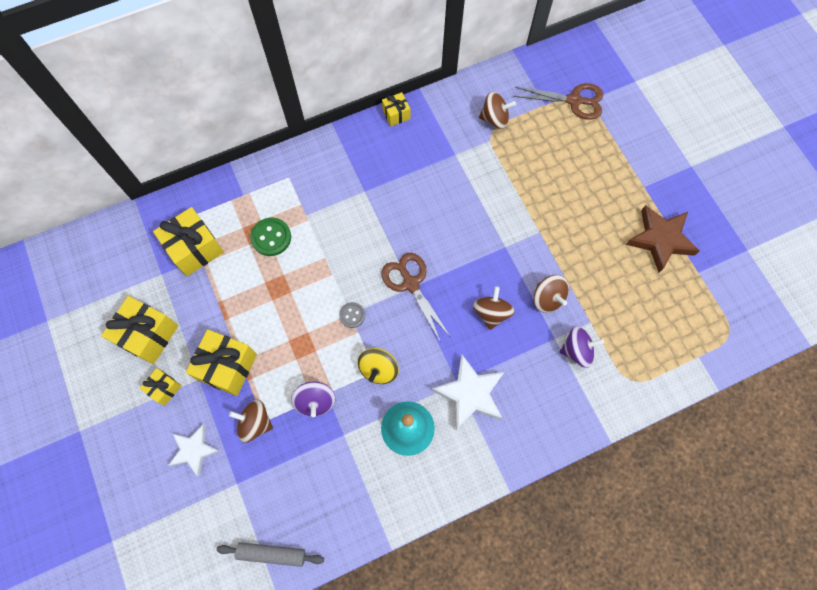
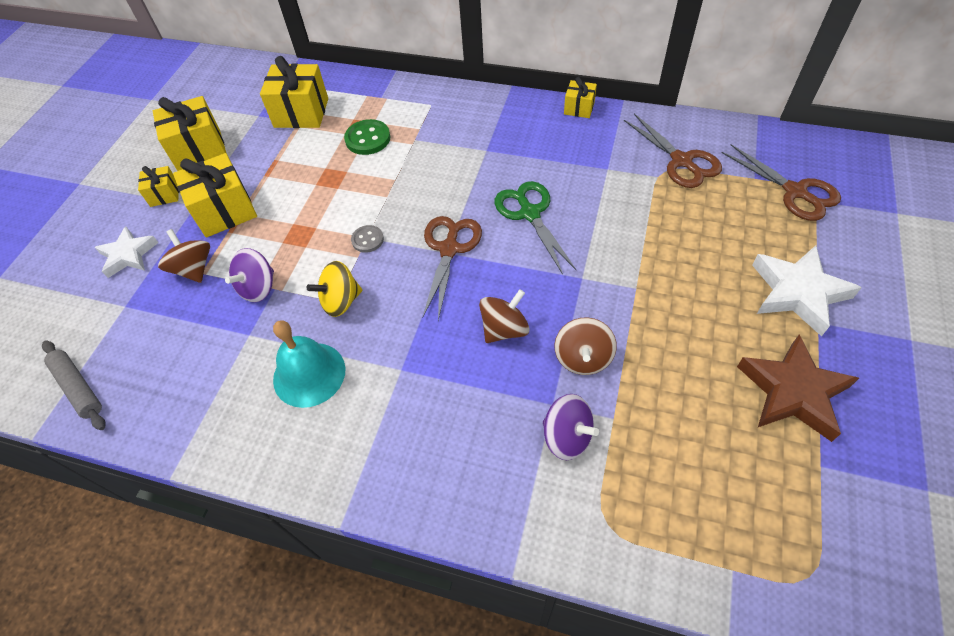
camera: 45 degrees right, 15 degrees down
(437, 222) = (530, 213): none -> green scissors
(470, 394) = (403, 390): white star -> white star (798, 293)
(495, 118) = (681, 161): brown spinning top -> brown scissors

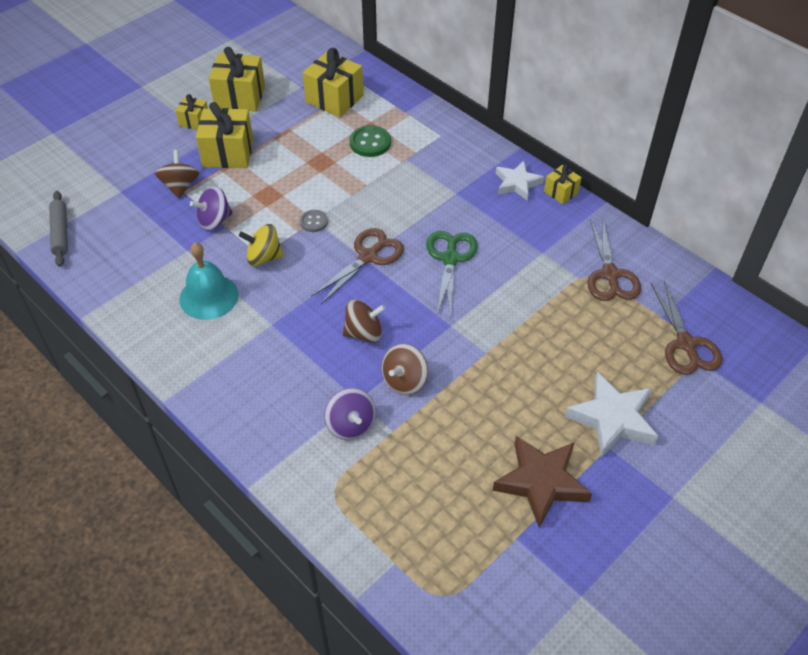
camera: 25 degrees right, 5 degrees down
(128, 255) = (143, 156): white star -> white star (517, 183)

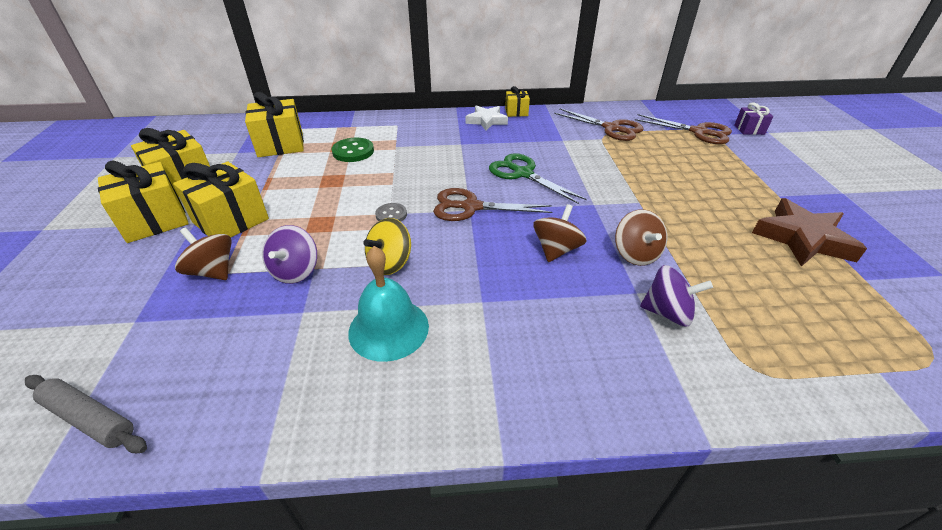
camera: 50 degrees left, 10 degrees down
(194, 121) = (155, 220): yellow gift -> yellow gift, size x1.86
(368, 257) = (471, 207): brown scissors -> brown scissors turned 75 degrees counterclockwise
(612, 419) = (750, 182): white star -> none
(746, 384) = (749, 129): none -> purple gift

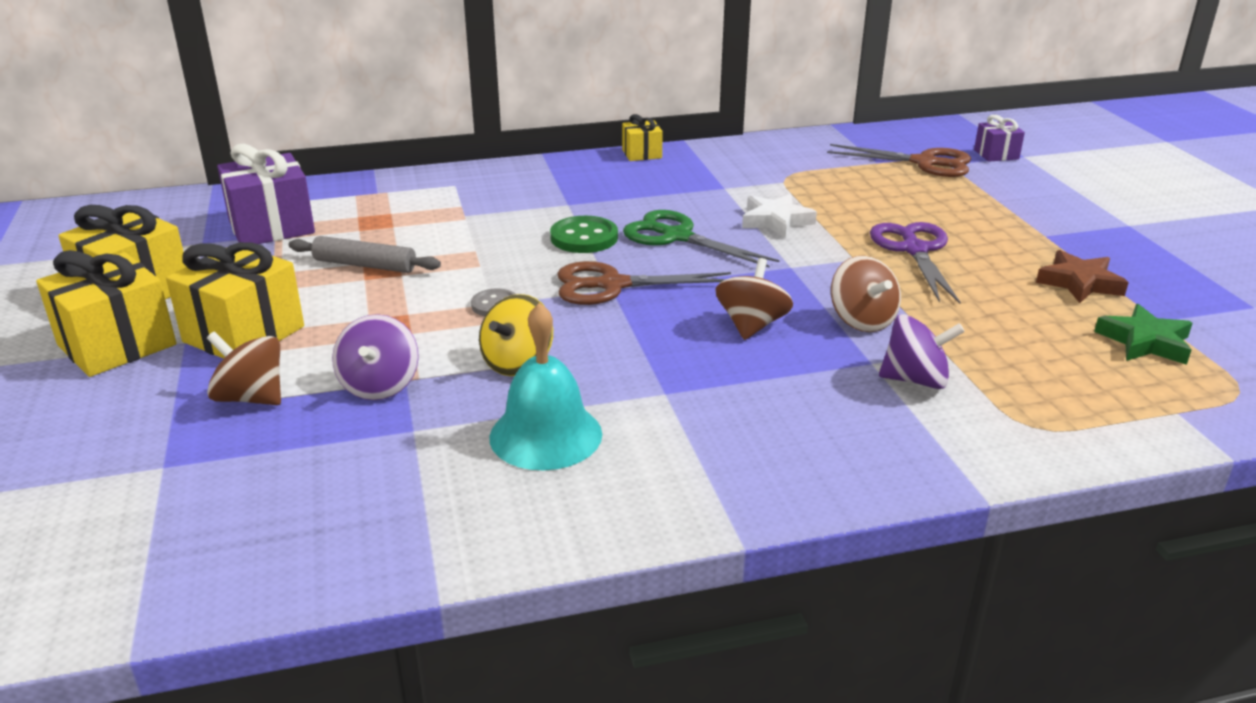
camera: 10 degrees left, 10 degrees down
(89, 419) = (166, 573): grey rolling pin -> grey rolling pin (365, 265)
(280, 145) = (271, 227): yellow gift -> purple gift
(353, 151) = (398, 227): green button -> green button (584, 237)
(486, 121) = (598, 169): white star -> white star (776, 221)
(611, 128) = (794, 167): brown scissors -> none
(682, 199) = (914, 250): none -> purple scissors
(802, 238) = (1079, 283): brown star -> brown star, size x0.66
(853, 298) = (1145, 342): none -> green star

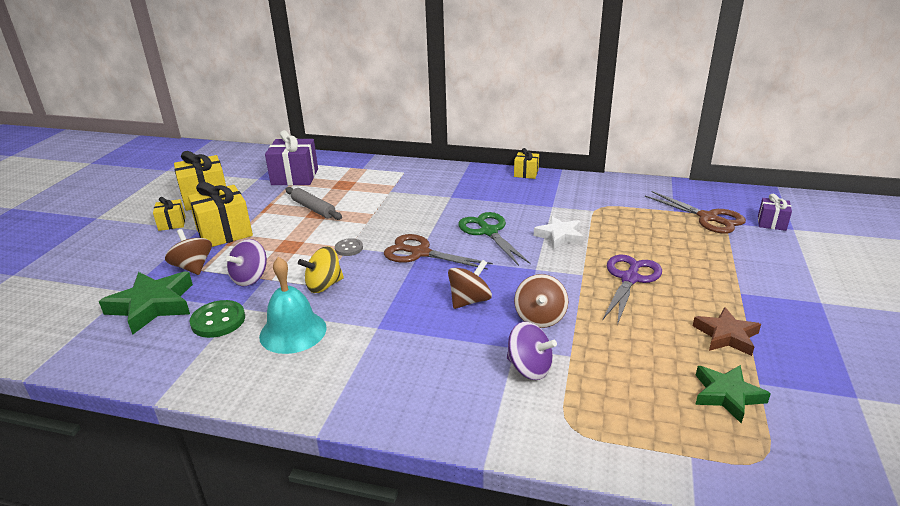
camera: 30 degrees right, 0 degrees up
(117, 345) = (172, 223): yellow gift -> yellow gift, size x0.54
(247, 472) = (152, 305): none -> green star
(584, 237) = (436, 219): green button -> green button (218, 321)

